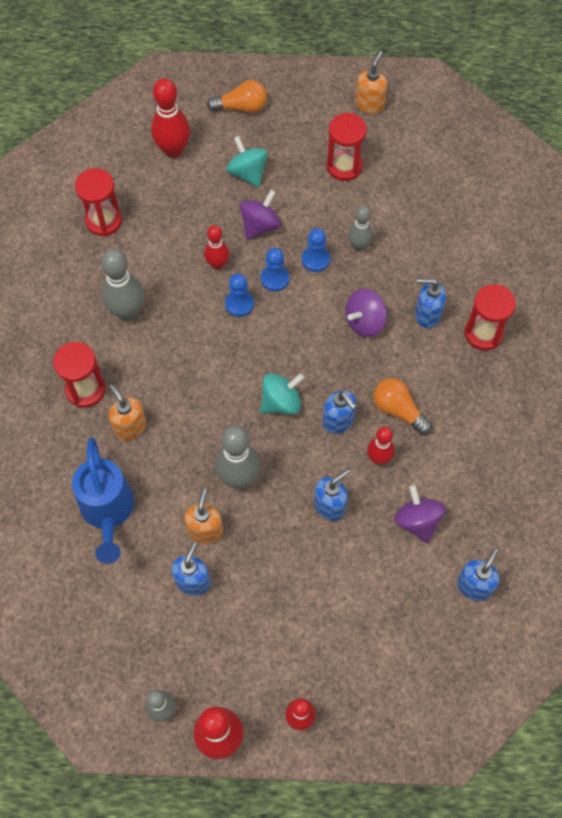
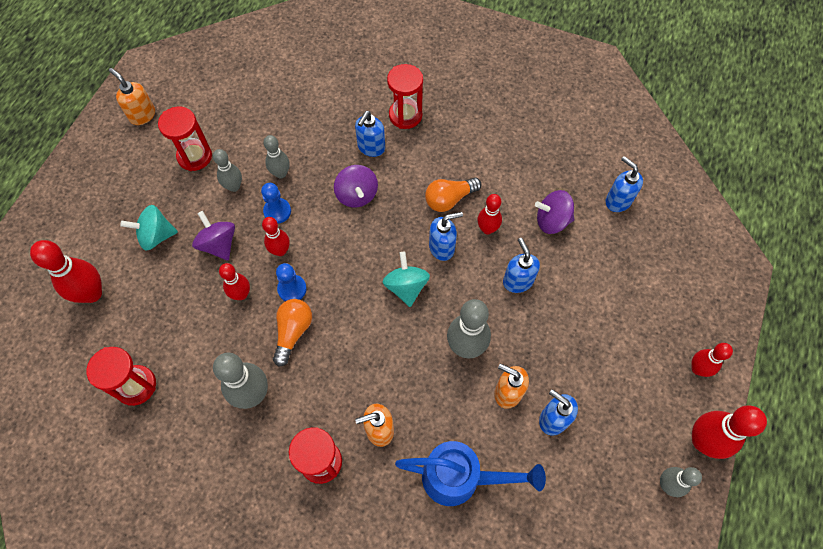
camera: 70 degrees left, 0 degrees up
(241, 107) = (80, 217): orange light bulb -> orange light bulb (293, 332)
(275, 278) = (280, 251): blue pawn -> red bowling pin
(326, 212) = (234, 187): none -> grey bowling pin

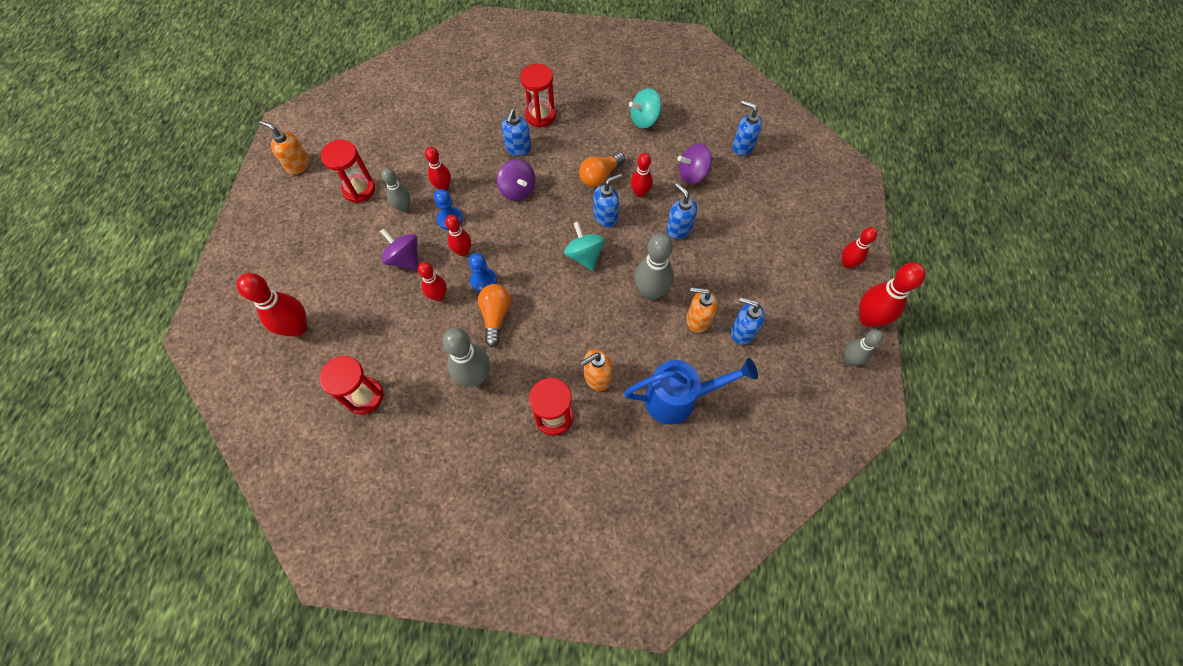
camera: 15 degrees left, 0 degrees up
(156, 236) = (344, 265): turquoise spinning top -> turquoise spinning top (644, 120)
(281, 173) = (443, 187): grey bowling pin -> red bowling pin

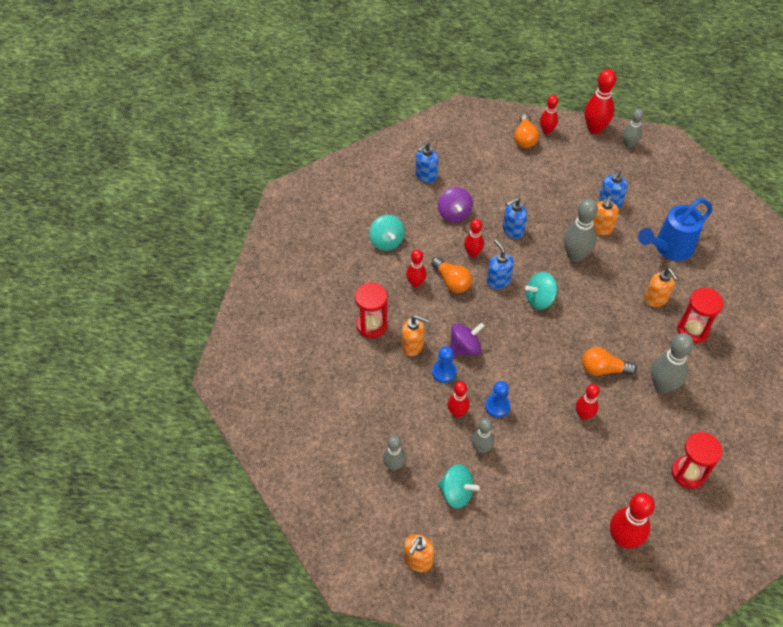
camera: 85 degrees left, 10 degrees down
(359, 190) = (456, 493): red hourglass -> turquoise spinning top
(390, 142) = (394, 465): none -> grey bowling pin
(405, 259) = (543, 445): purple spinning top -> none
(463, 251) = (534, 395): red bowling pin -> red bowling pin (416, 283)
(483, 281) = (567, 378): blue pawn -> blue pawn (444, 372)
(518, 148) = (413, 346): blue soap dispenser -> orange soap dispenser
(678, 399) = (669, 248): blue watering can -> blue watering can turned 120 degrees counterclockwise
(827, 240) = (525, 138): none -> orange light bulb

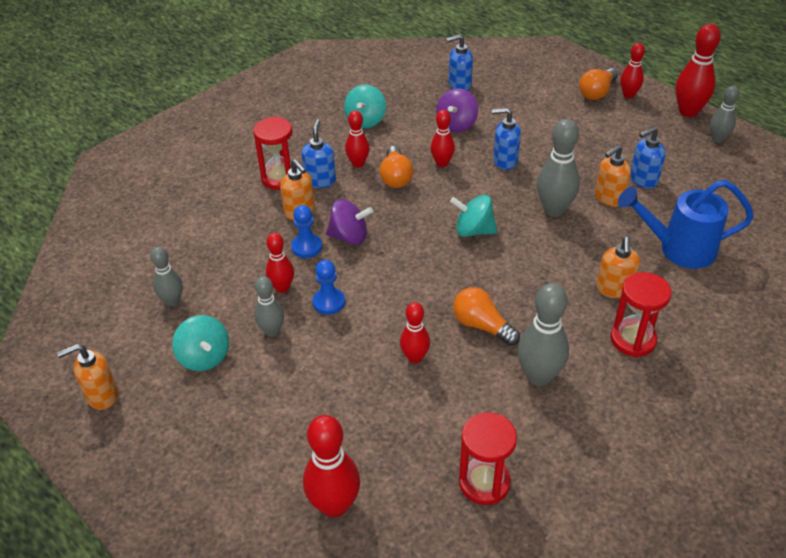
camera: 35 degrees right, 10 degrees down
(498, 280) = (445, 196): blue soap dispenser -> blue soap dispenser (320, 180)

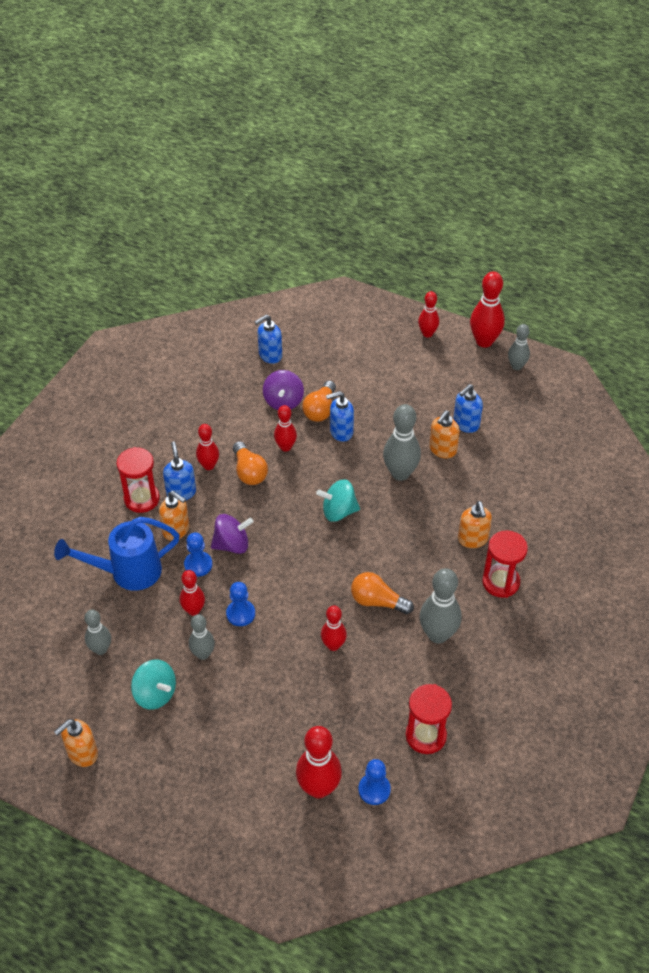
camera: 20 degrees left, 5 degrees up
(365, 120) = (196, 416): turquoise spinning top -> none
(399, 526) = (374, 789): none -> blue pawn
(597, 92) = (398, 337): orange light bulb -> orange light bulb (320, 410)
(678, 249) = (513, 488): blue watering can -> blue watering can (128, 572)

